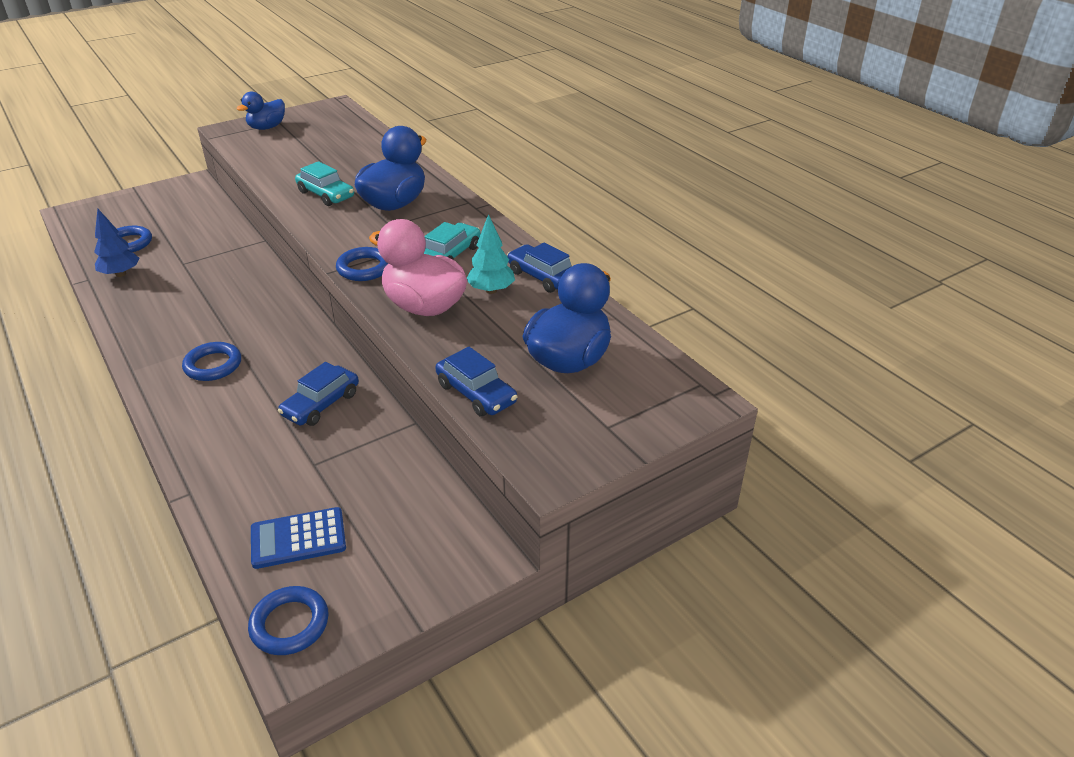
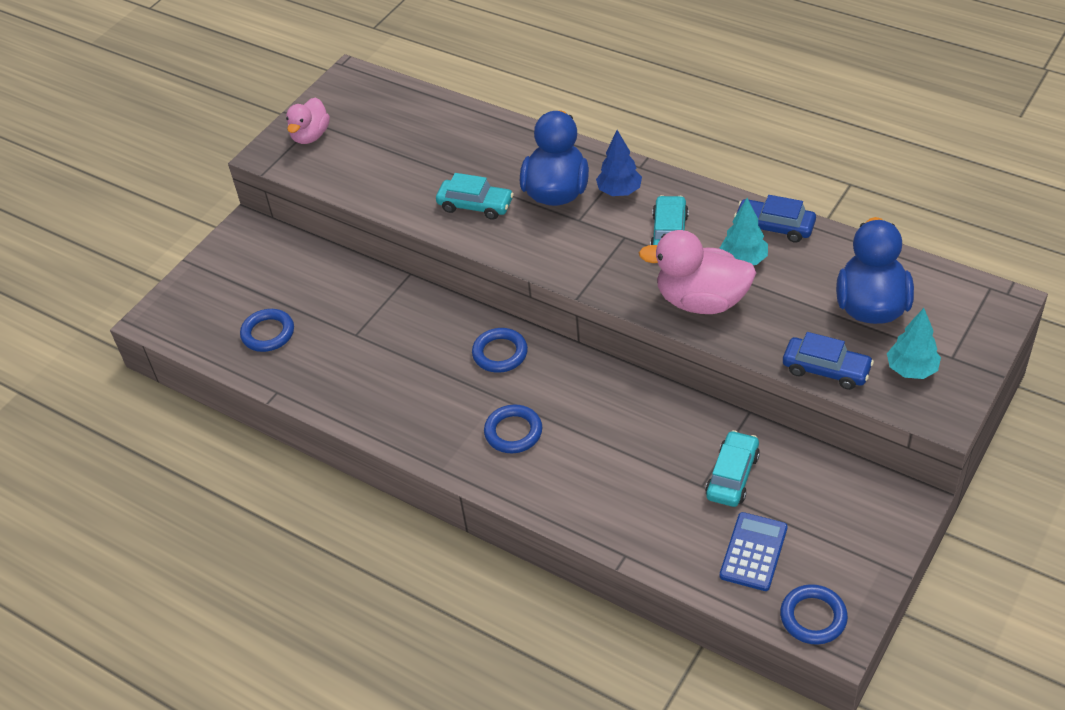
camera: 20 degrees left, 10 degrees up
(120, 274) = (304, 372): blue tree -> blue tree (619, 191)
(267, 127) = (310, 136): blue duck -> pink duck
(298, 538) = (753, 552): blue calculator -> blue calculator turned 150 degrees clockwise
(321, 404) = (652, 429): blue car -> none
(348, 467) = (732, 476): none -> turquoise car
(364, 268) = (605, 280): blue ring -> blue ring (500, 353)
(556, 422) = (911, 369): none -> turquoise tree

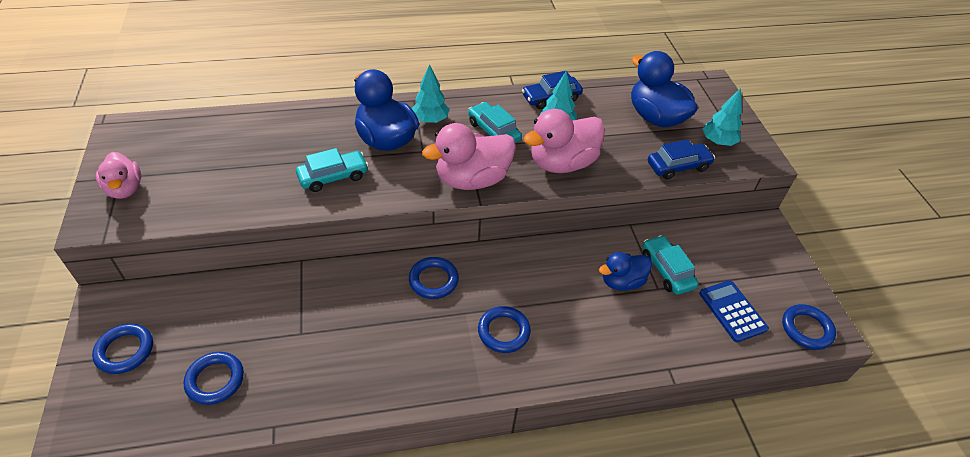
camera: 50 degrees left, 0 degrees up
(229, 275) = (125, 351): none -> blue ring
(594, 271) = (472, 179): none -> pink duck
(619, 191) = (430, 120): blue tree -> turquoise tree
(672, 458) = (622, 281): none -> blue duck

